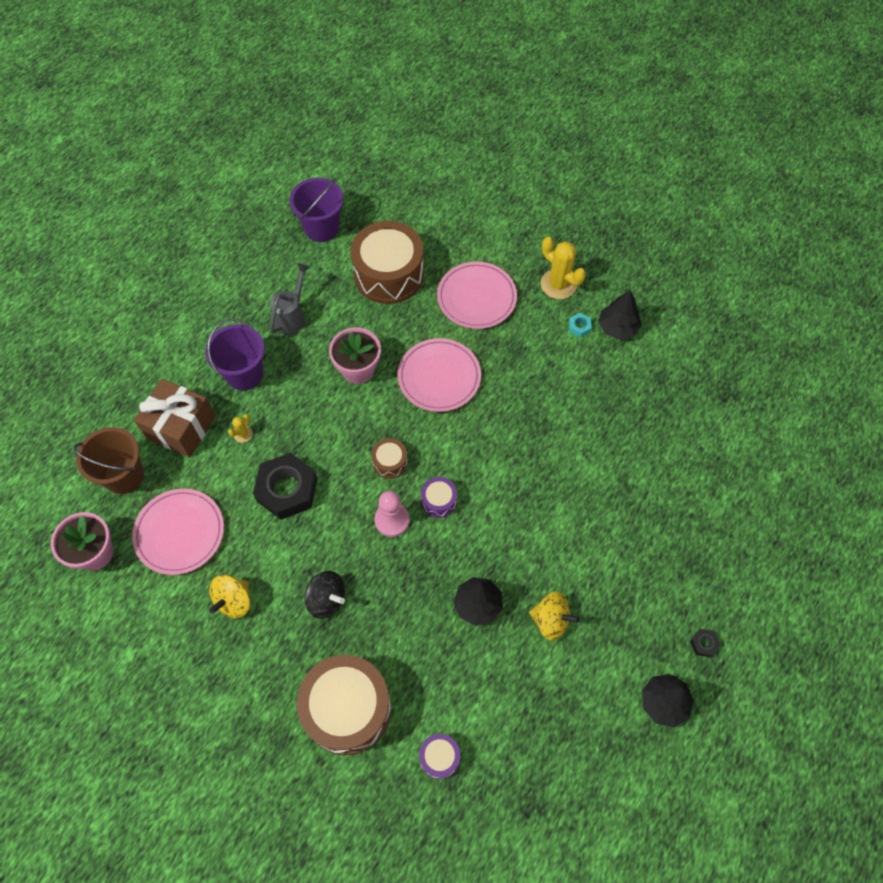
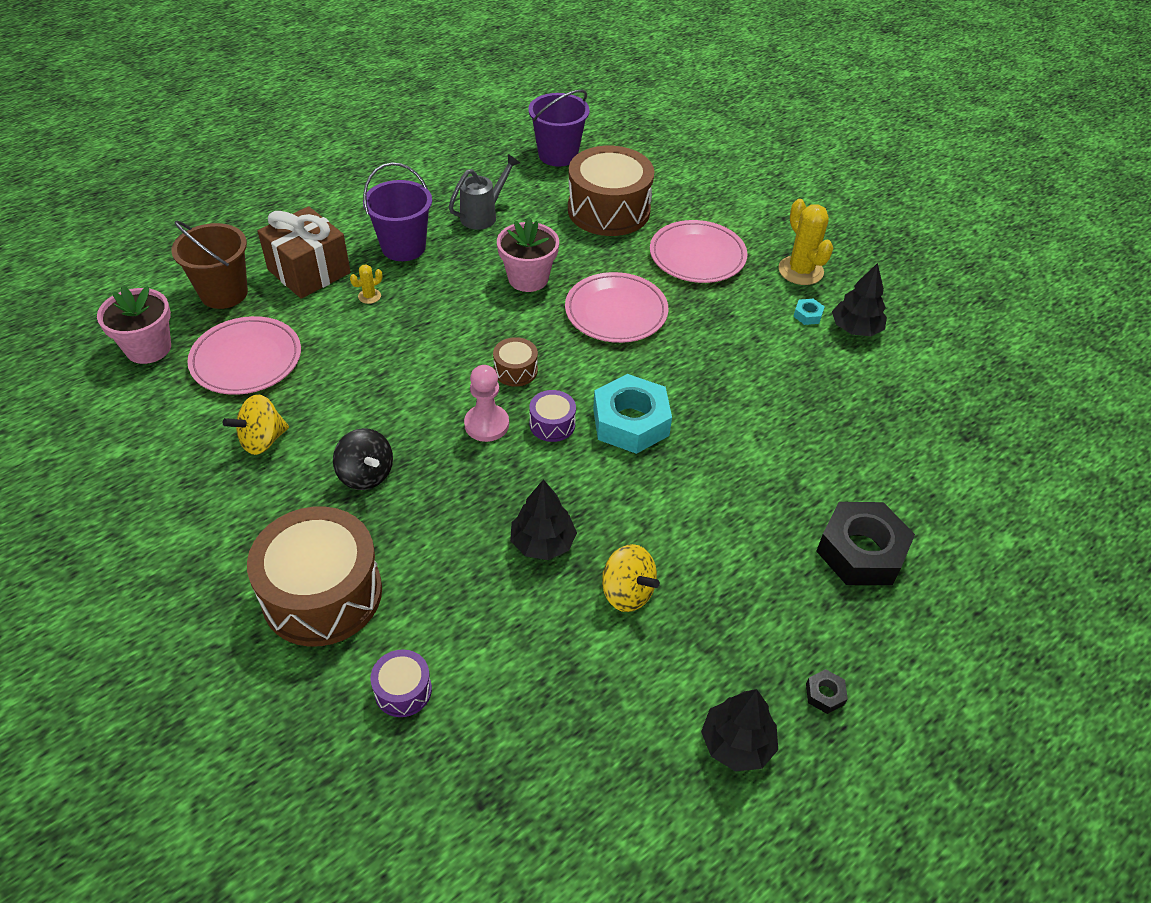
camera: 20 degrees right, 15 degrees down
(287, 490) = (385, 359): black nut -> black nut (861, 551)
(493, 477) = (631, 422): none -> turquoise nut

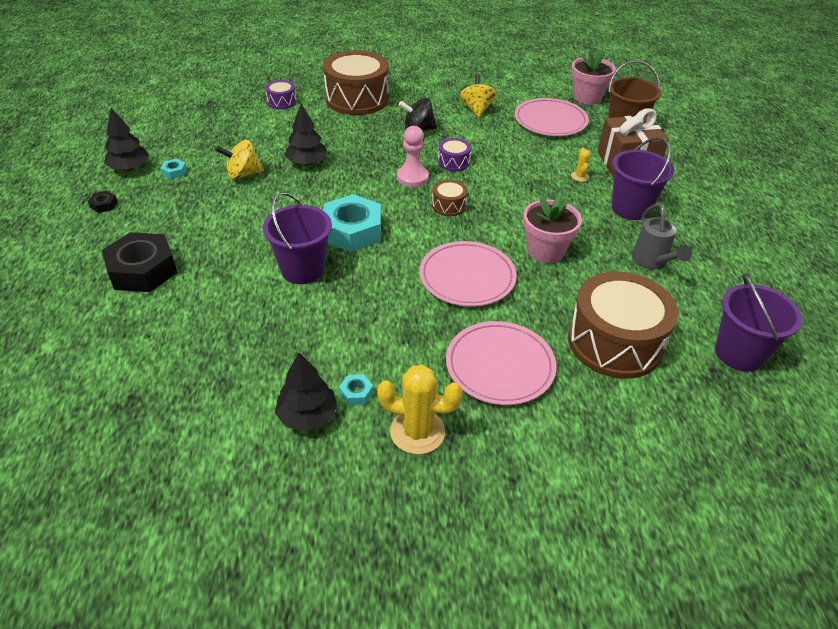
camera: 125 degrees right, 5 degrees down
(552, 424) = (386, 200): purple drum -> purple drum (453, 162)
(693, 676) = (174, 172): none -> turquoise nut
(723, 425) = (302, 269): none -> purple bucket

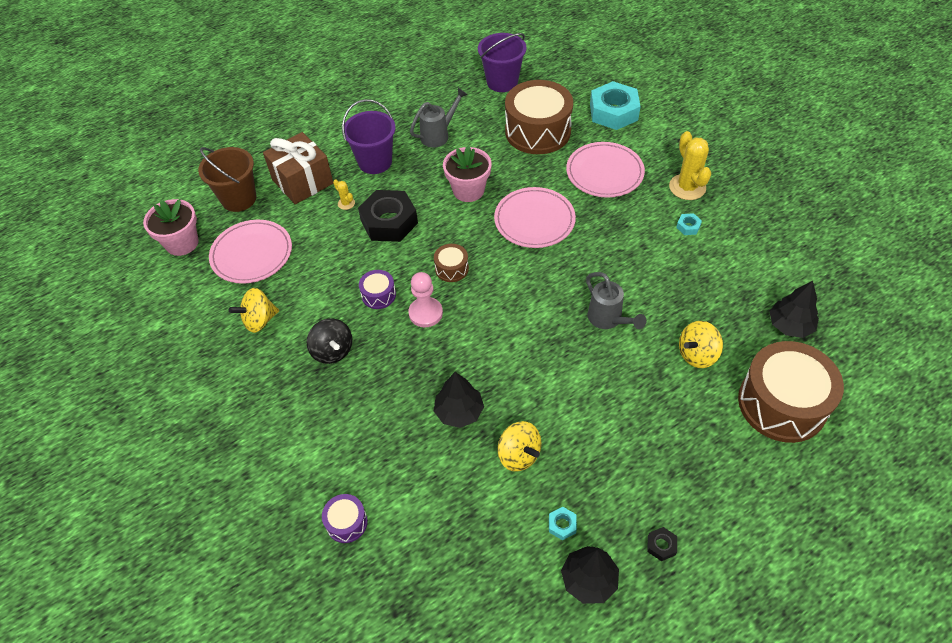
camera: 115 degrees left, 10 degrees up
(142, 270) = (705, 430): black nut -> black nut (389, 222)
(207, 305) = (697, 354): none -> yellow spinning top
(302, 269) = (608, 320): purple bucket -> grey watering can
(307, 416) = (726, 240): black tree -> black tree (790, 325)
(352, 231) = (536, 315): turquoise nut -> turquoise nut (613, 112)
(357, 99) = (294, 444): brown drum -> brown drum (782, 403)
(579, 176) = (346, 203): yellow cactus -> yellow cactus turned 75 degrees clockwise

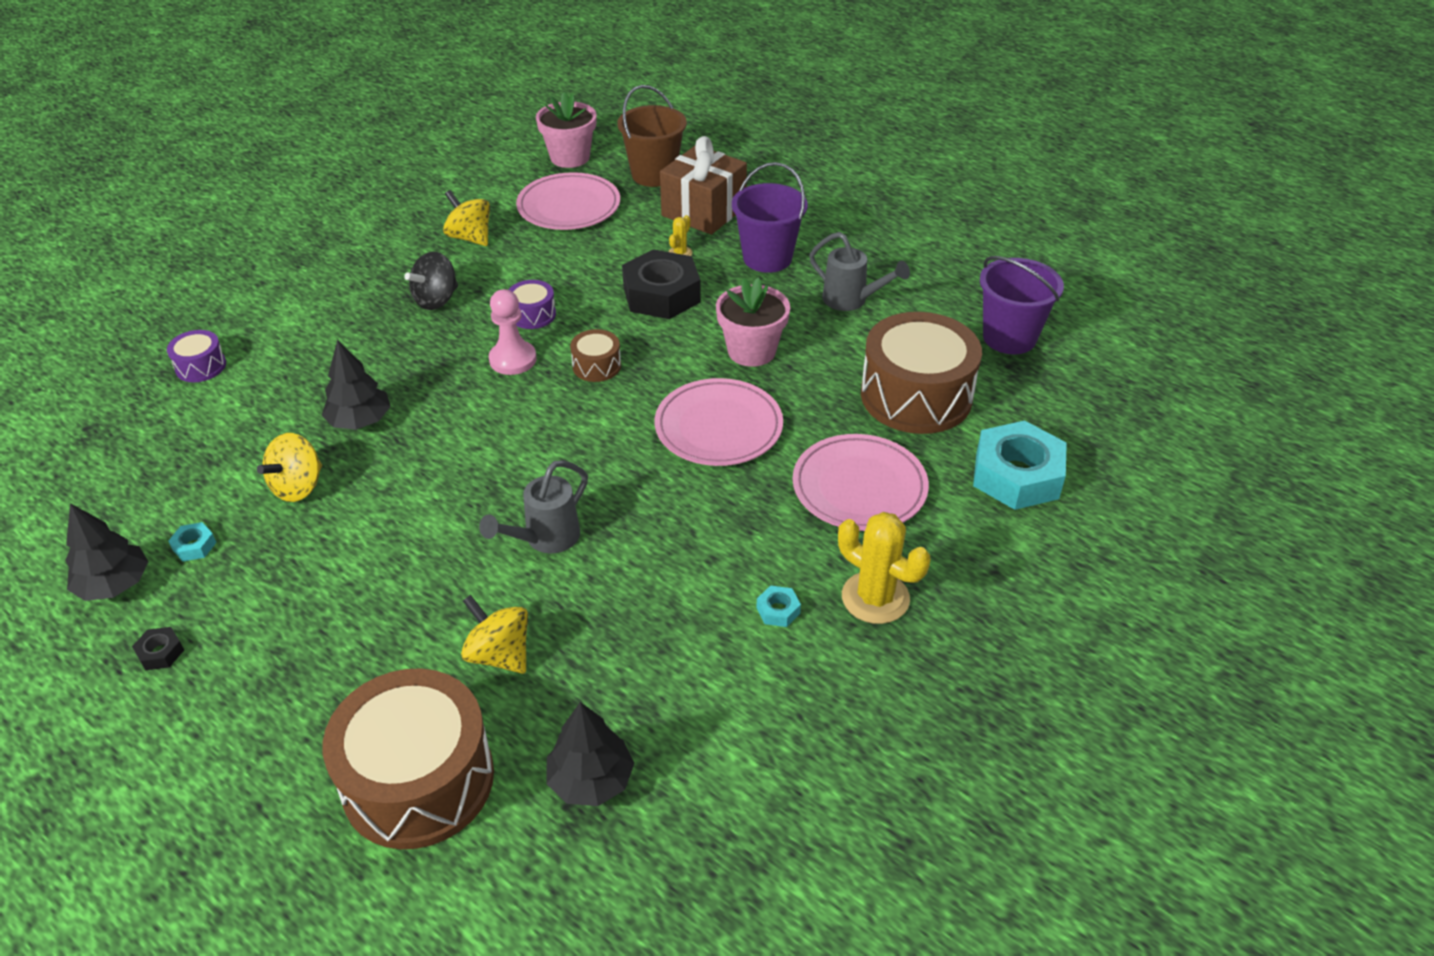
camera: 70 degrees right, 10 degrees down
(687, 187) = (875, 598): yellow cactus -> yellow cactus turned 75 degrees clockwise

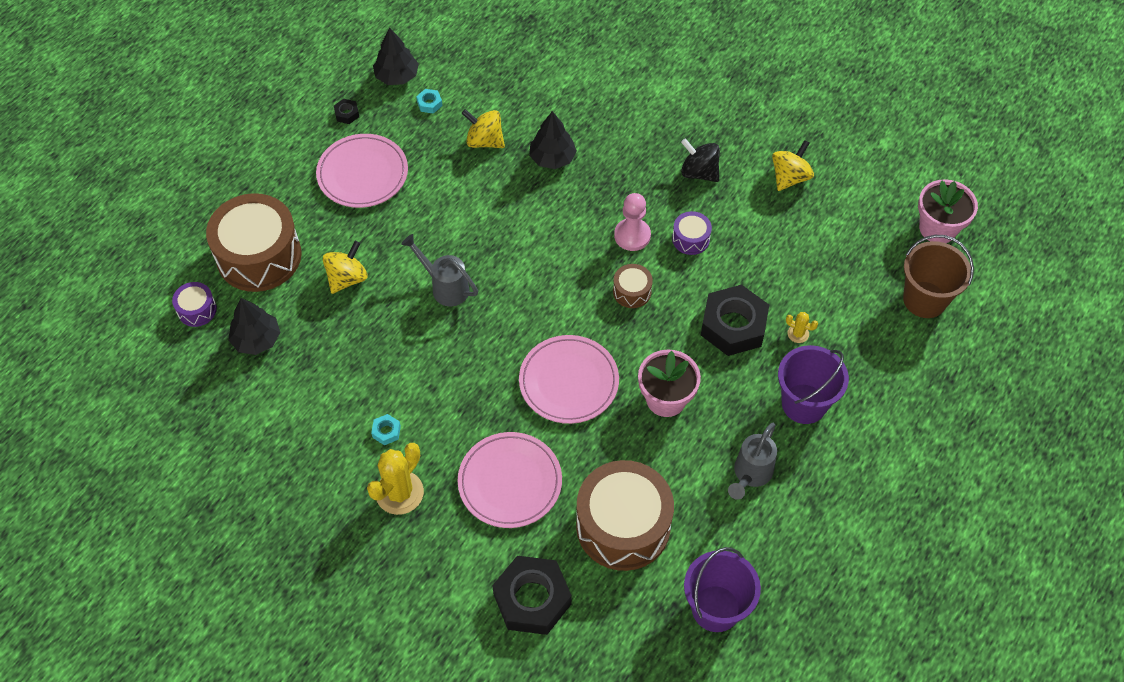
camera: 85 degrees right, 15 degrees up
(201, 366) = (599, 54): purple drum -> purple drum (197, 310)
(569, 206) = (853, 240): pink plate -> pink plate (362, 174)
(703, 211) = (870, 346): brown gift -> none
(1016, 475) = (532, 599): turquoise nut -> black nut

